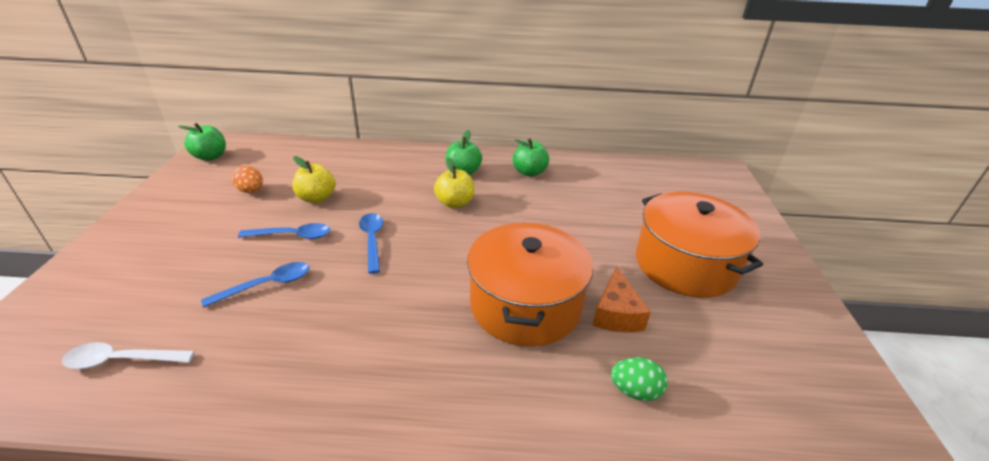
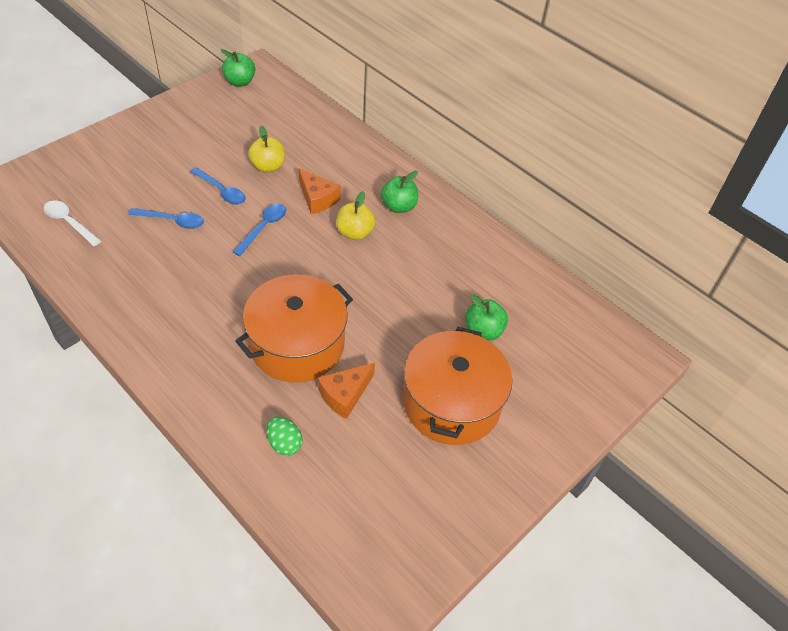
camera: 40 degrees right, 15 degrees up
(251, 191) = (234, 133): orange egg -> none
(392, 198) = (317, 199): none -> orange cheese
(529, 172) = (452, 241): green apple -> green apple (483, 331)

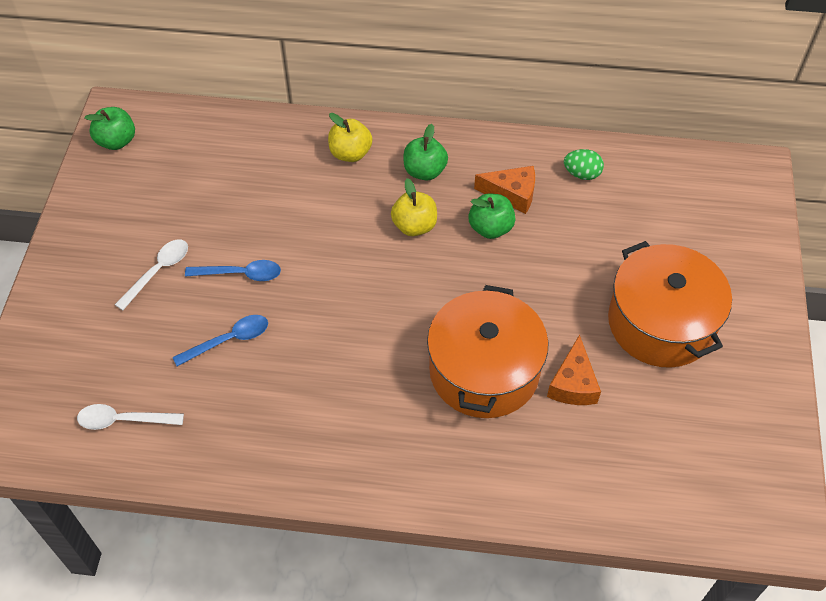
camera: 35 degrees left, 5 degrees up
(180, 160) = (158, 271): none -> white spoon
(264, 228) = (326, 282): blue spoon -> none
(268, 166) = (256, 216): yellow apple -> yellow apple (350, 153)
(284, 443) = (573, 465): green egg -> green egg (582, 174)
(317, 199) = (342, 216): orange cheese -> orange cheese (512, 194)
(483, 331) = (618, 239): green apple -> green apple (490, 228)

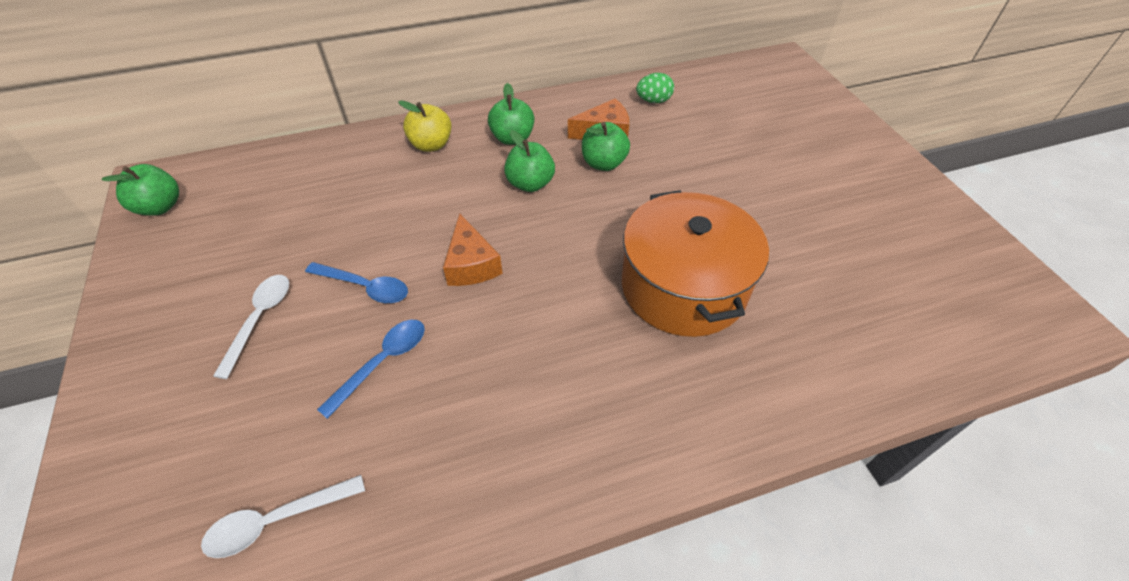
camera: 25 degrees left, 5 degrees down
(241, 274) = (365, 287): blue spoon -> blue spoon turned 45 degrees clockwise
(414, 226) = (530, 184): yellow apple -> green apple
(573, 383) = (774, 266): orange cheese -> orange cheese (471, 264)
(661, 323) = (807, 188): orange pot -> none

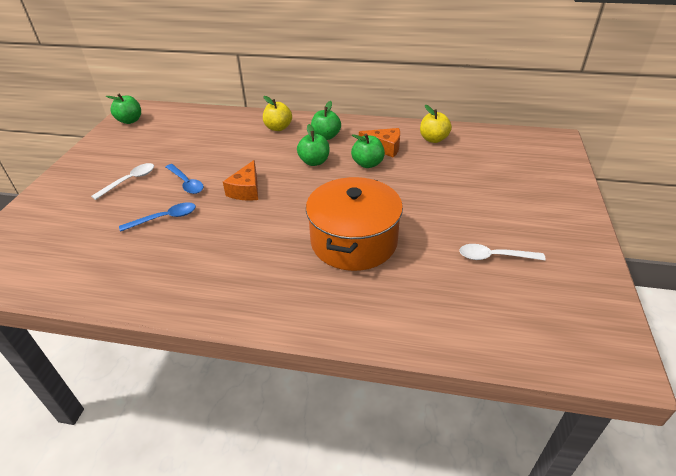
camera: 30 degrees right, 10 degrees down
(276, 520) = (66, 263): white spoon -> white spoon (494, 256)
(653, 101) = (433, 139): green egg -> yellow apple

